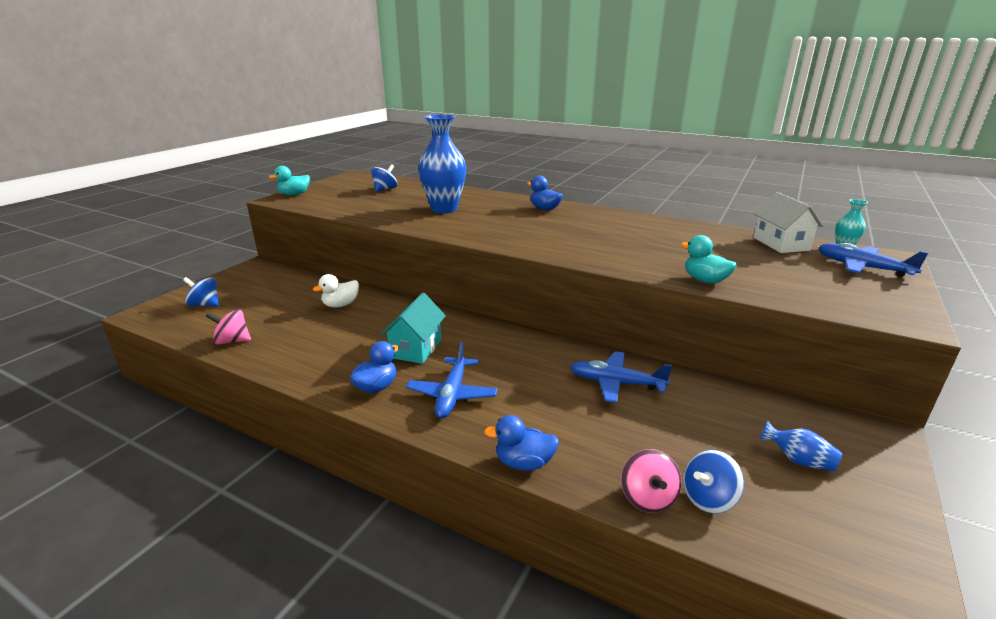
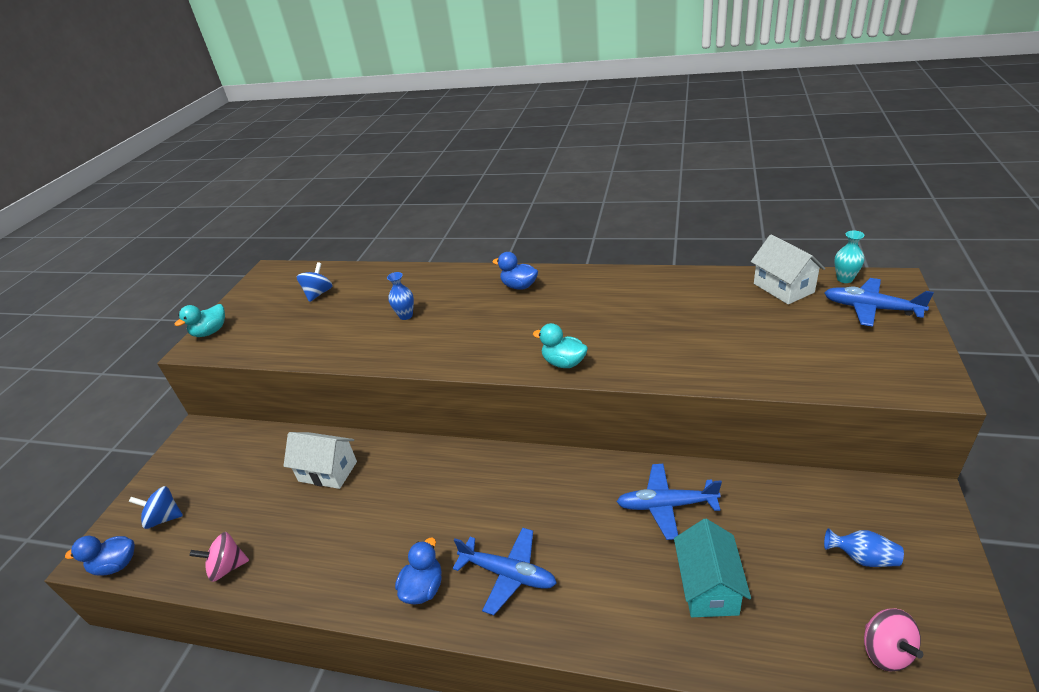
camera: 10 degrees left, 10 degrees up
(341, 305) = (328, 471): white duck -> white house
(416, 348) = (442, 516): turquoise house -> turquoise house (708, 587)
(444, 209) = (406, 316): blue vase -> blue vase, size x0.45
(452, 394) = (508, 574): blue plane -> blue plane turned 60 degrees counterclockwise
(524, 463) = (616, 646): blue duck -> blue duck (116, 565)
(647, 498) = (745, 653): pink spinning top -> pink spinning top (886, 651)
(705, 280) = (729, 373): turquoise duck -> turquoise duck (564, 363)
(708, 499) = (799, 635): blue spinning top -> none

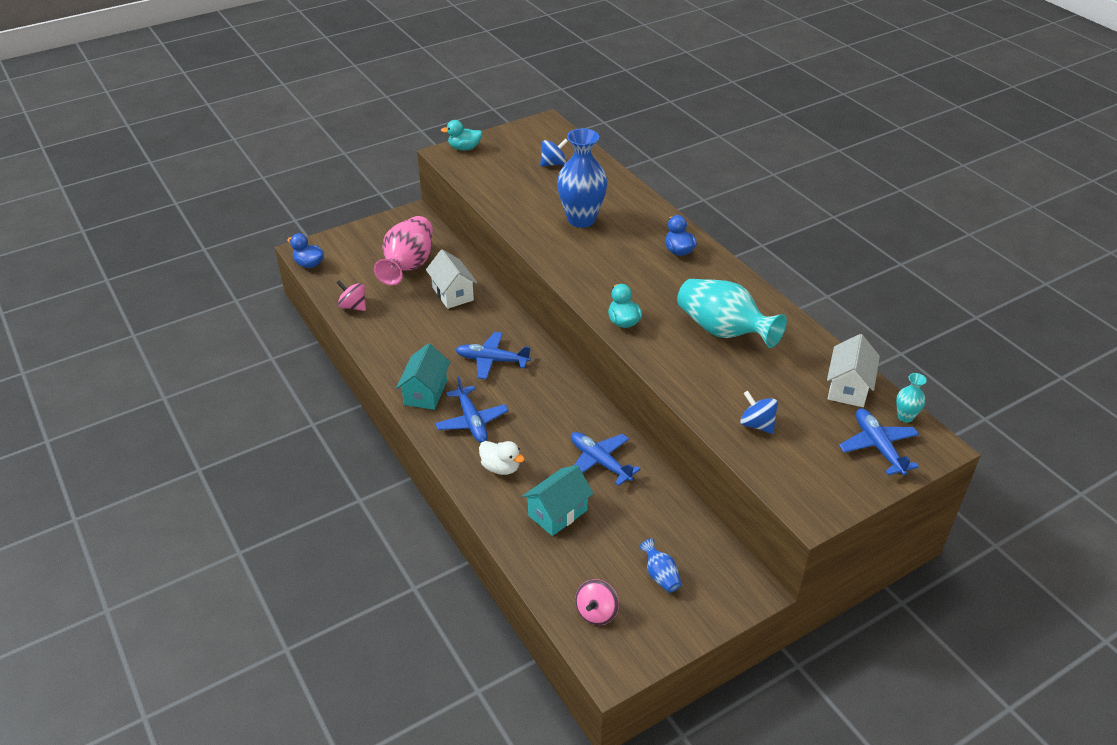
camera: 40 degrees right, 5 degrees up
(164, 518) = (351, 255): blue spinning top -> blue spinning top (757, 424)
(246, 480) = (408, 266): none -> pink vase
(406, 316) = (581, 219): blue vase -> blue vase, size x2.23
(423, 588) = (425, 392): blue duck -> turquoise house
(448, 500) = (492, 360): none -> blue plane
(599, 594) = (501, 467): none -> white duck
(644, 314) = (723, 331): none -> turquoise vase

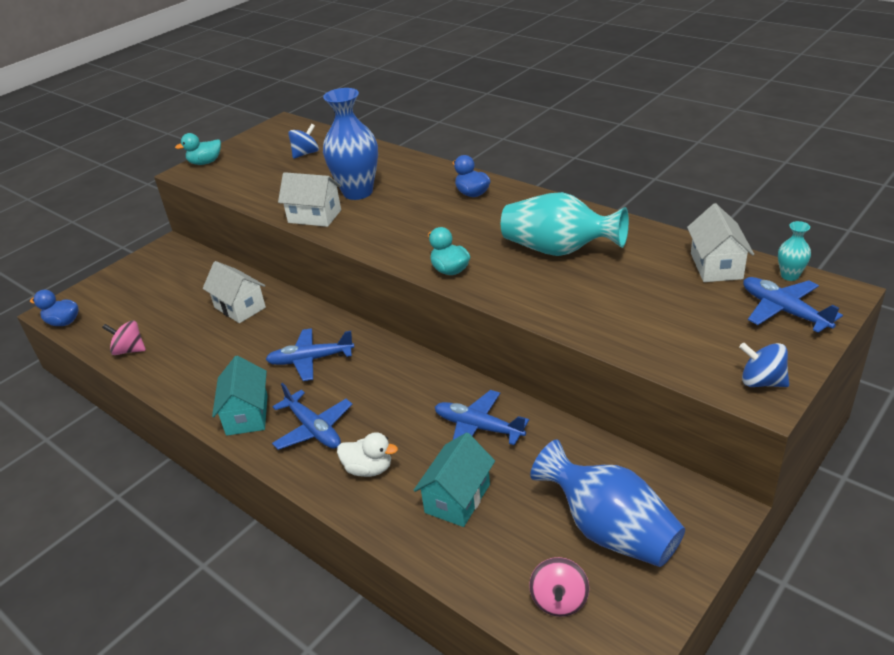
camera: 15 degrees left, 5 degrees down
(408, 266) = (180, 294): pink vase -> none
(535, 234) = (314, 216): none -> white house
(660, 575) = (609, 530): blue vase -> blue vase, size x2.23
(757, 424) = (648, 327): blue spinning top -> blue spinning top (761, 382)

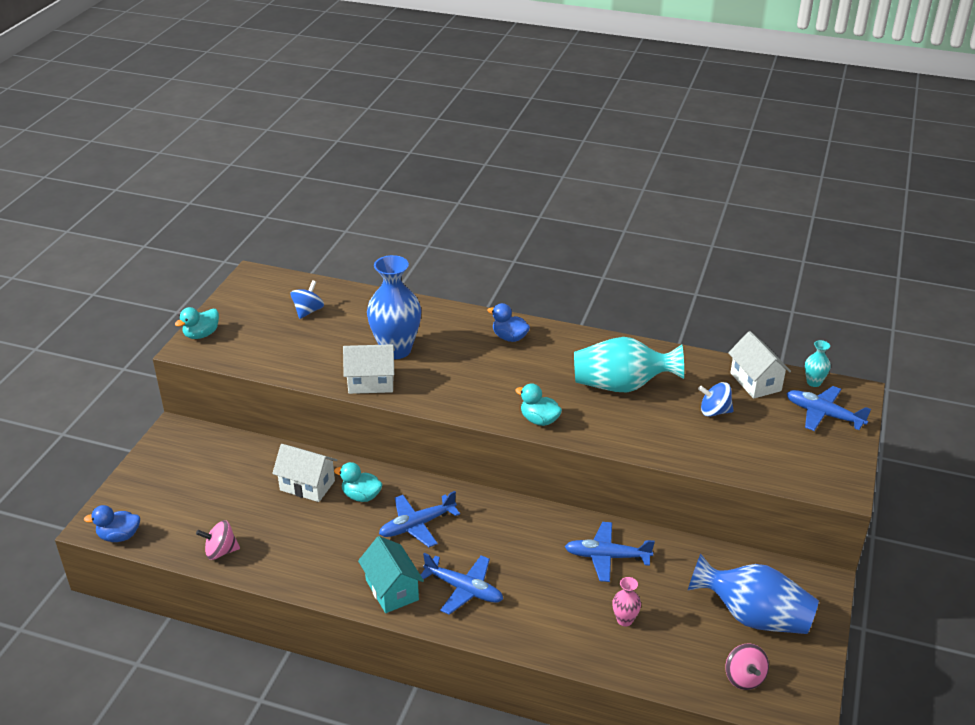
camera: 25 degrees left, 0 degrees up
(279, 324) = (361, 496): none -> turquoise duck
(368, 469) = (536, 613): white duck -> none
(457, 498) = (624, 620): turquoise house -> pink vase
(761, 382) = (835, 477): blue spinning top -> blue spinning top (714, 411)

